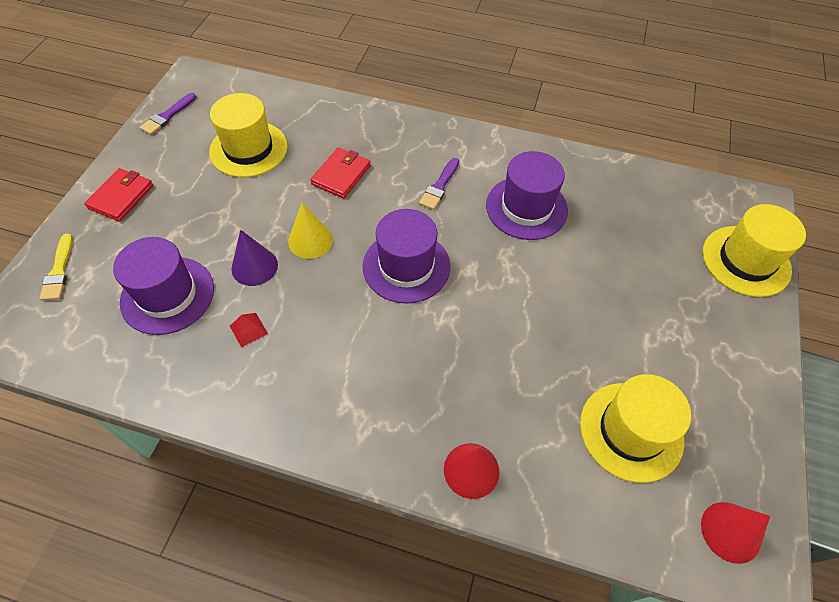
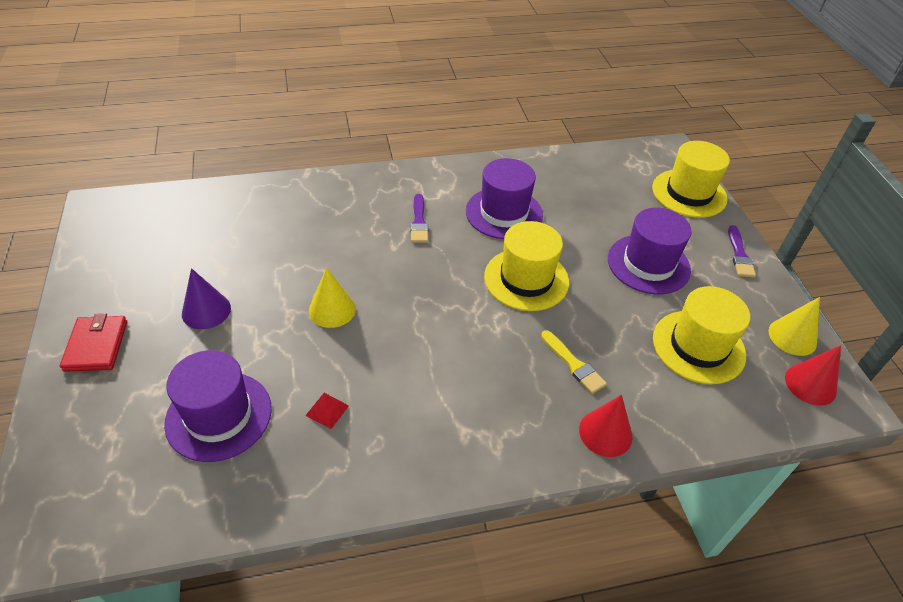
camera: 30 degrees left, 10 degrees down
(59, 271) = (72, 445): yellow brush -> yellow brush (573, 364)
(167, 116) = (95, 252): purple brush -> purple brush (739, 255)
(248, 149) = (210, 252): yellow hat -> yellow hat (526, 279)
(254, 266) = (293, 353): purple cone -> purple cone (206, 311)
(341, 175) = (321, 243): red wallet -> none
(406, 266) = (436, 297): purple hat -> purple hat (648, 264)
(749, 471) = (792, 337): none -> yellow cone

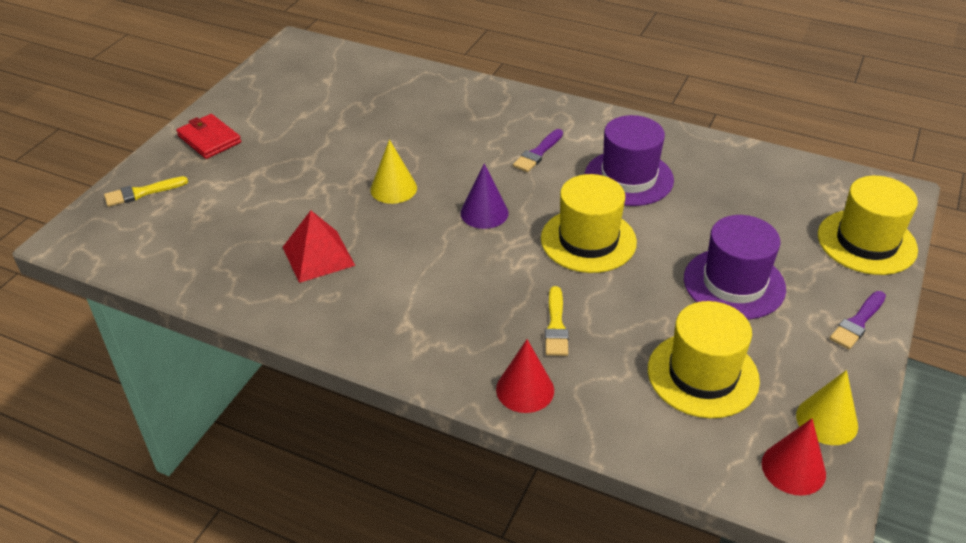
camera: 40 degrees right, 5 degrees down
(73, 442) = (142, 193): none -> yellow brush
(96, 345) = (209, 139): red wallet -> red wallet turned 75 degrees counterclockwise
(206, 311) = (301, 148): purple cone -> purple cone (484, 213)
(219, 415) = (242, 222): purple hat -> none
(327, 410) = (318, 256): red pyramid -> red pyramid, size x1.94

